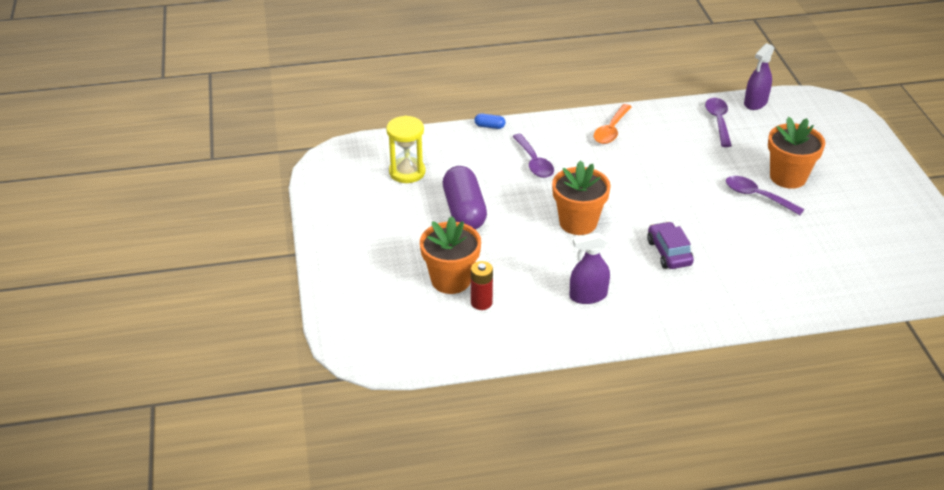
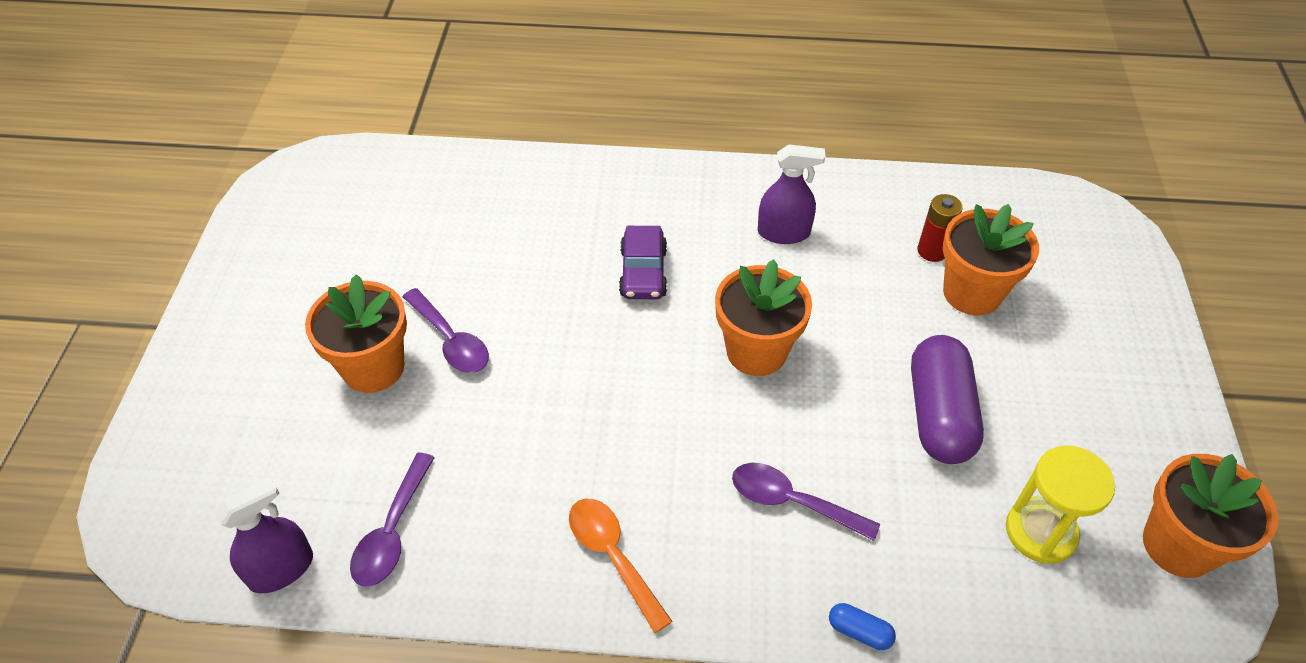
camera: 165 degrees left, 10 degrees up
(337, 179) = (1178, 545): none -> orange flower pot
(534, 162) = (792, 502): purple spoon -> purple spoon turned 60 degrees counterclockwise
(611, 130) = (612, 556): orange spoon -> orange spoon turned 75 degrees counterclockwise

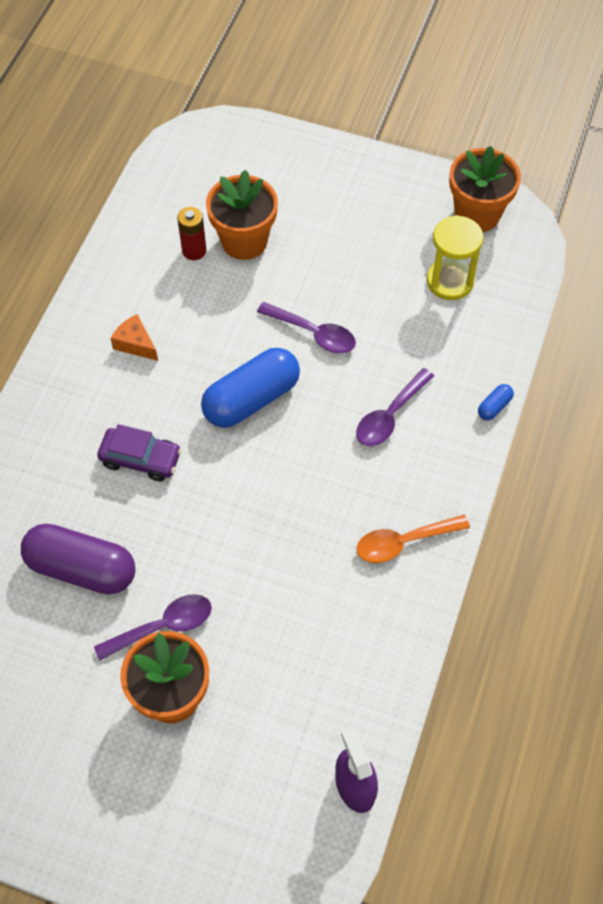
camera: 75 degrees left, 10 degrees up
(392, 531) = (342, 696): purple spoon -> purple spoon (313, 333)
(756, 351) = (251, 399): orange flower pot -> blue capsule
(783, 233) = (135, 344): purple spray bottle -> orange cheese
(939, 414) = (344, 302): purple capsule -> purple capsule (81, 568)

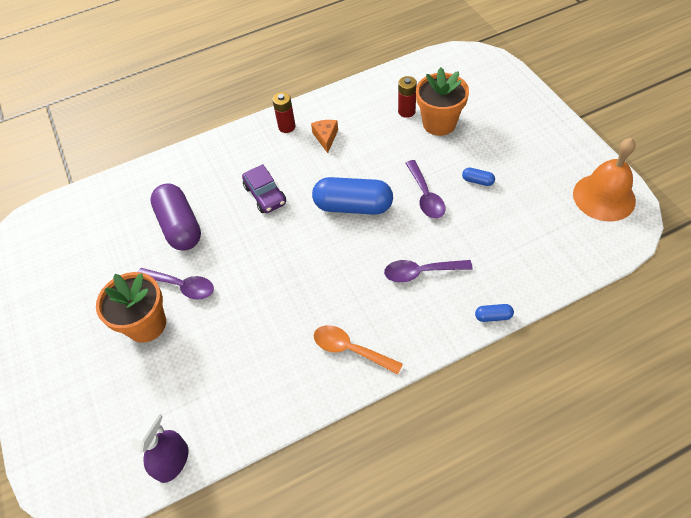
camera: 50 degrees right, 5 degrees down
(74, 363) = (287, 127): none -> red battery
(348, 280) = (477, 181): none -> blue capsule
(450, 281) = (543, 223): yellow hourglass -> none
(477, 214) = (604, 197): orange flower pot -> orange bell

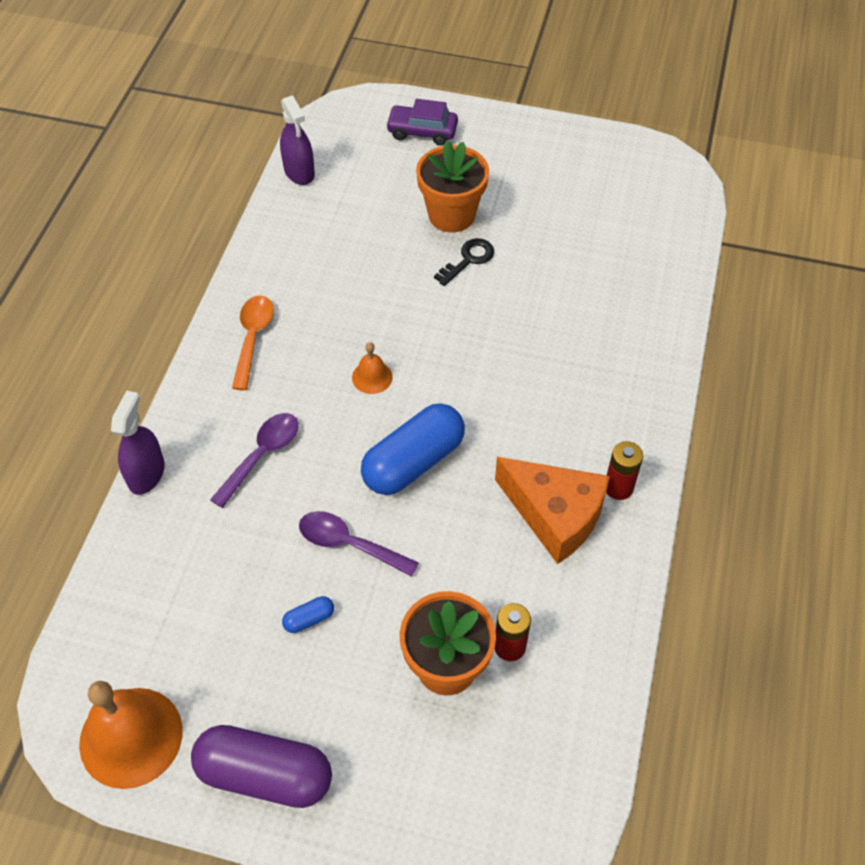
camera: 125 degrees right, 0 degrees up
(180, 226) = (552, 297): purple capsule -> purple capsule (265, 775)
(182, 286) = (468, 260): purple spoon -> black key
(265, 195) = (520, 393): purple car -> purple car (422, 131)
(318, 264) = (372, 377): none -> orange bell
(326, 137) = (554, 515): orange cheese -> orange cheese, size x2.01
(350, 349) = (253, 338): orange spoon -> orange spoon turned 60 degrees counterclockwise
(493, 316) = (146, 473): blue capsule -> purple spray bottle

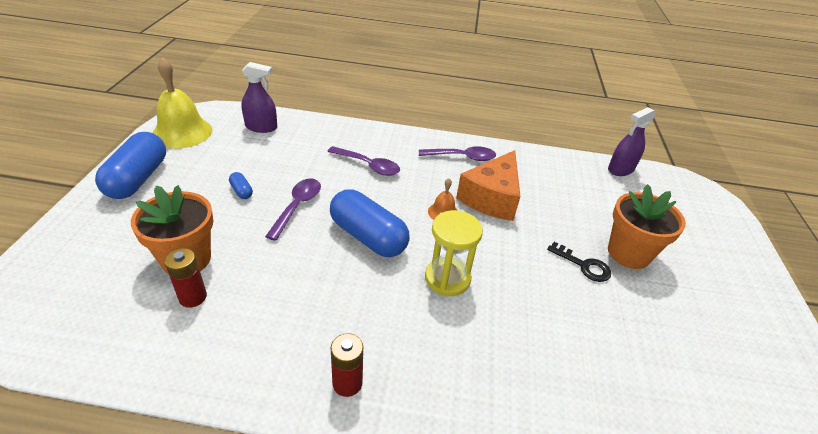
camera: 80 degrees right, 15 degrees down
(131, 737) = (182, 132): orange bell -> yellow bell
(146, 473) = (352, 125): purple spray bottle -> purple spray bottle (261, 127)
(253, 338) = (462, 157): orange spoon -> purple spoon
(265, 775) = (138, 179): purple capsule -> blue capsule
(422, 131) = (712, 232): purple car -> none
(485, 388) = (447, 278): none -> yellow hourglass
(554, 515) = (316, 329): orange cheese -> orange cheese (491, 198)

